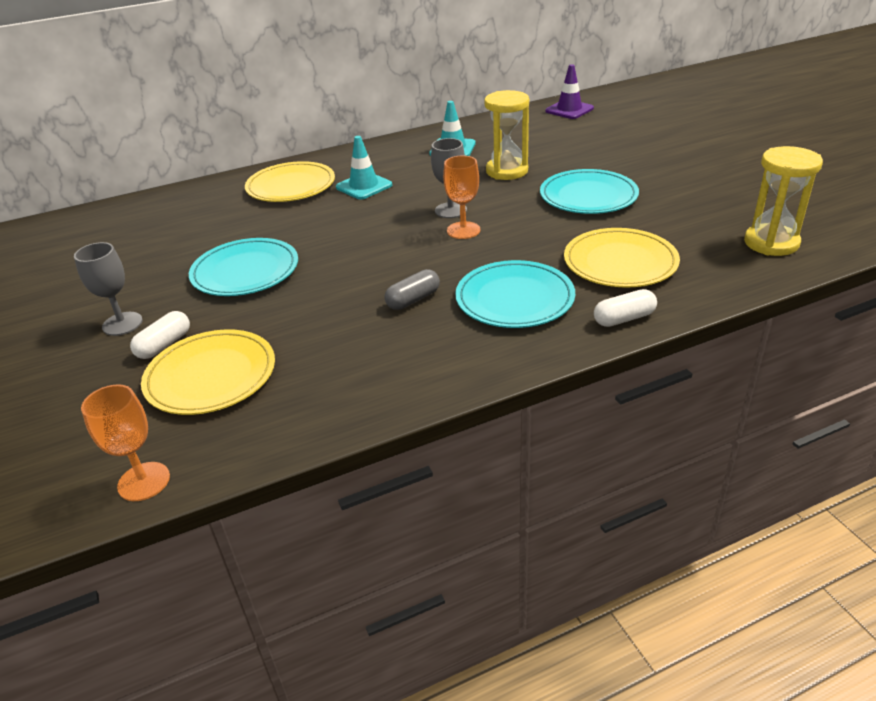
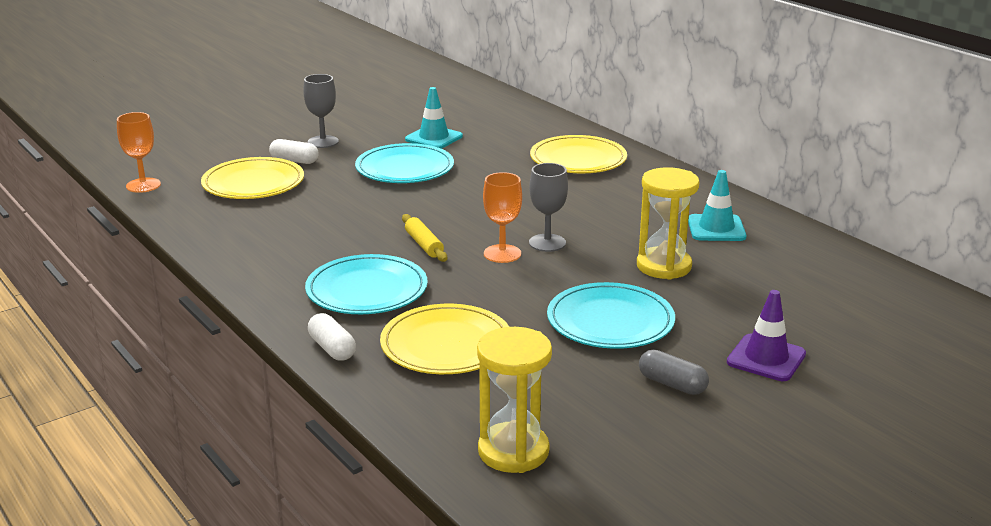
camera: 75 degrees right, 10 degrees down
(364, 186) = (591, 193): turquoise traffic cone -> turquoise traffic cone (434, 138)
(413, 300) = (362, 243): grey capsule -> grey capsule (672, 384)
(430, 266) = (424, 244): none -> yellow rolling pin
(569, 110) = (907, 297): purple traffic cone -> purple traffic cone (766, 358)

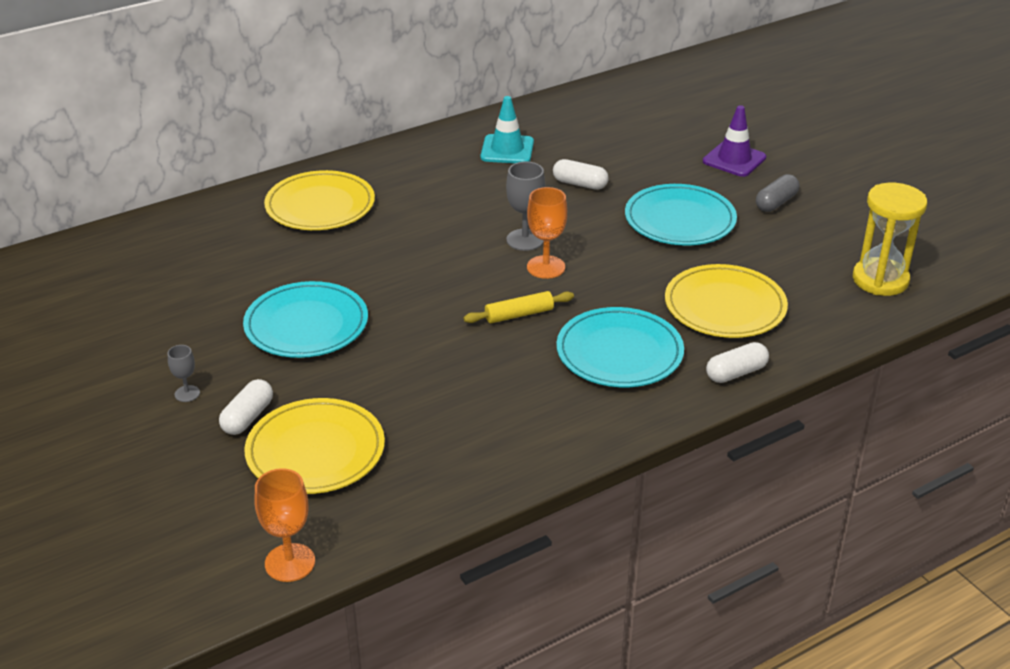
camera: 85 degrees left, 10 degrees up
(323, 142) = (187, 394): grey goblet -> grey goblet, size x0.57
(434, 138) = (213, 301): turquoise traffic cone -> none
(664, 266) = (580, 184): yellow hourglass -> white capsule

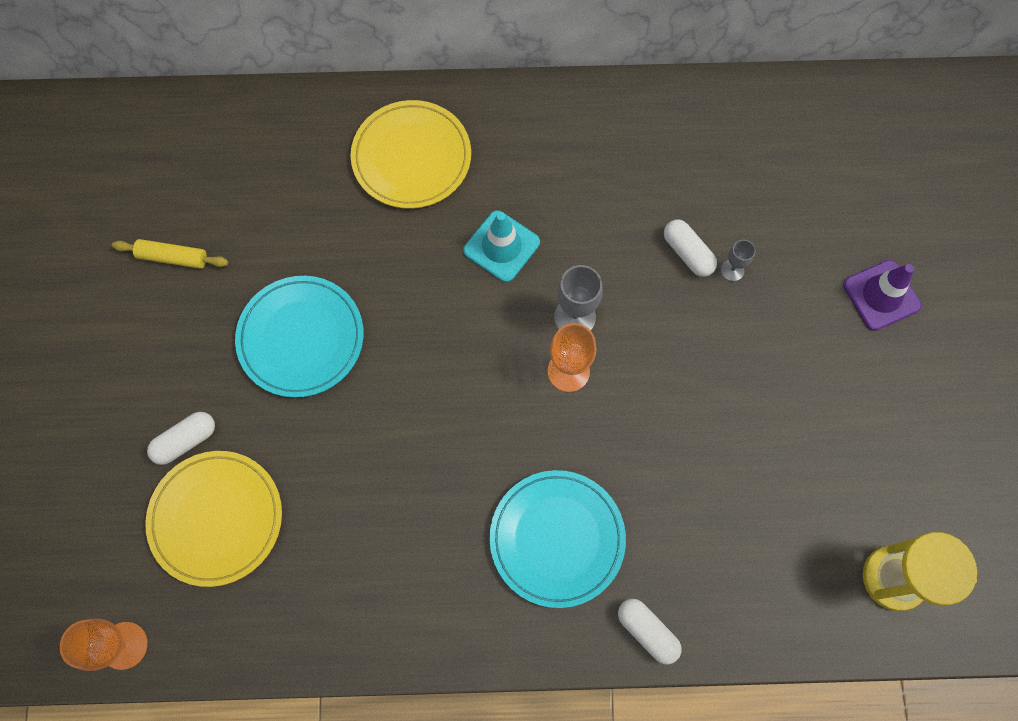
camera: 30 degrees right, 35 degrees up
(187, 394) = (153, 380): grey goblet -> grey goblet (732, 270)
(507, 150) = (649, 155): turquoise traffic cone -> turquoise traffic cone (501, 246)
(519, 314) = (498, 430): yellow rolling pin -> yellow rolling pin (173, 257)
(680, 220) = (751, 368): turquoise plate -> none
(725, 306) = (704, 529): yellow plate -> none
(736, 373) = (647, 631): white capsule -> white capsule turned 45 degrees clockwise
(776, 203) = (874, 393): grey capsule -> none

